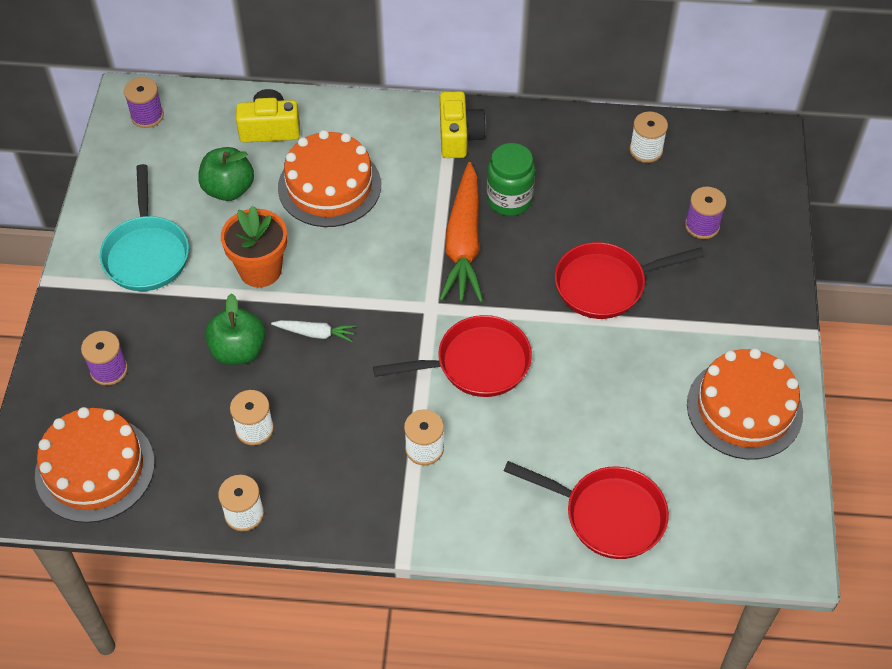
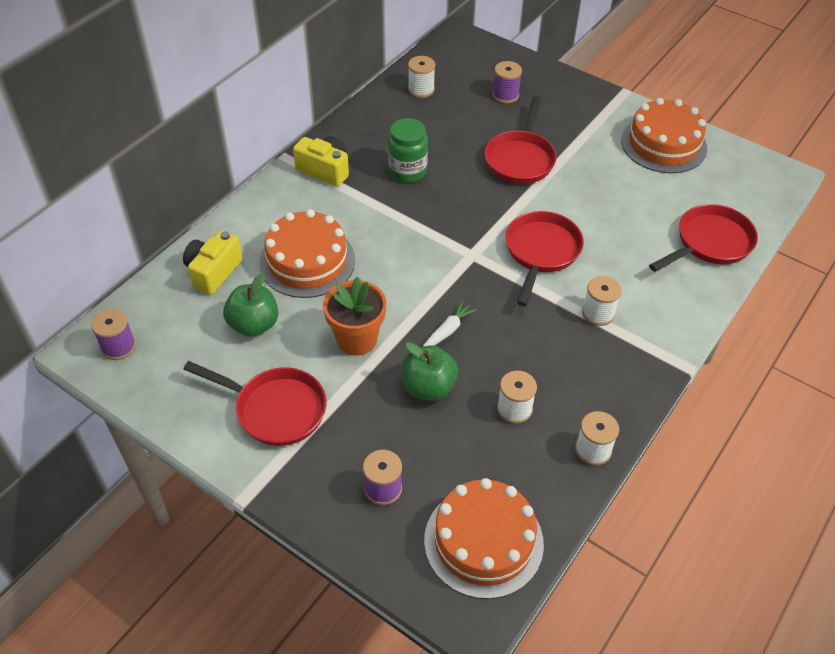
camera: 60 degrees left, 5 degrees down
(146, 253) = (275, 409): turquoise pan -> red pan
(464, 243) = (427, 211): orange carrot -> none

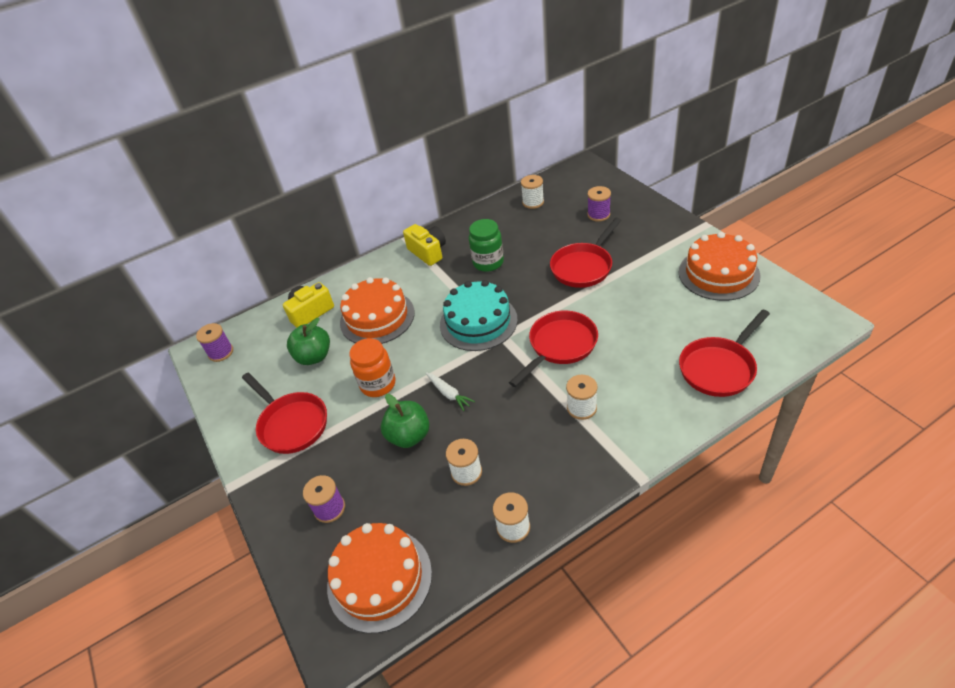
camera: 30 degrees right, 5 degrees down
(356, 339) = (378, 384): orange flower pot -> orange jar
(435, 243) = (478, 322): none -> turquoise cake
(447, 331) = (449, 394): white carrot -> white carrot turned 75 degrees clockwise
(710, 243) = (719, 368): red pan -> red pan turned 150 degrees clockwise

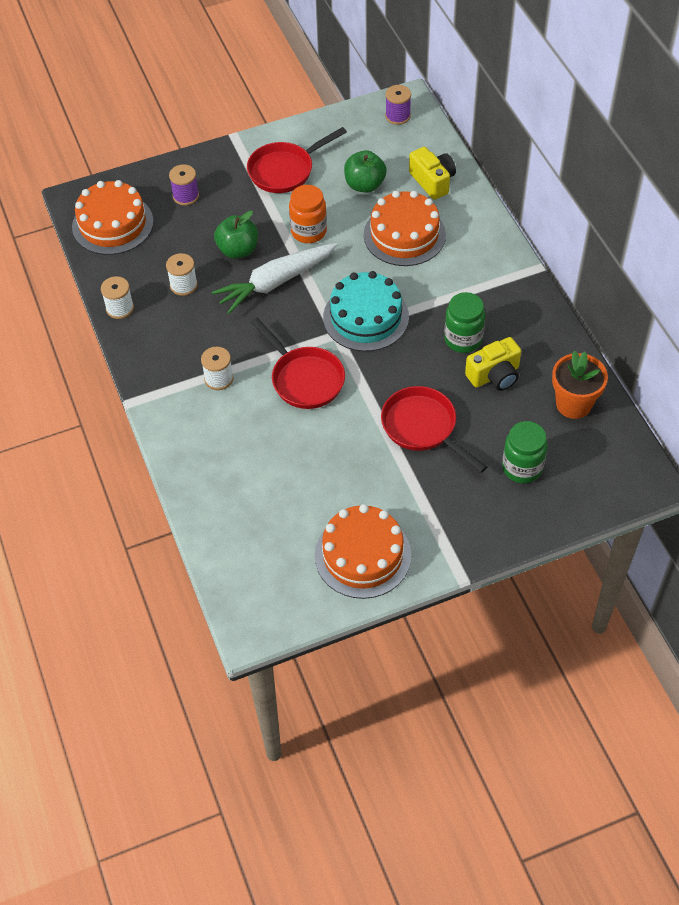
camera: 95 degrees right, 10 degrees up
(428, 252) = (502, 286): yellow camera -> yellow camera (494, 375)
(449, 394) = (275, 282): white carrot -> white carrot, size x2.14
(533, 202) = (573, 404): white spool -> orange flower pot
(598, 215) = (522, 468): purple spool -> green jar
(719, 368) = (223, 502): red pan -> none

